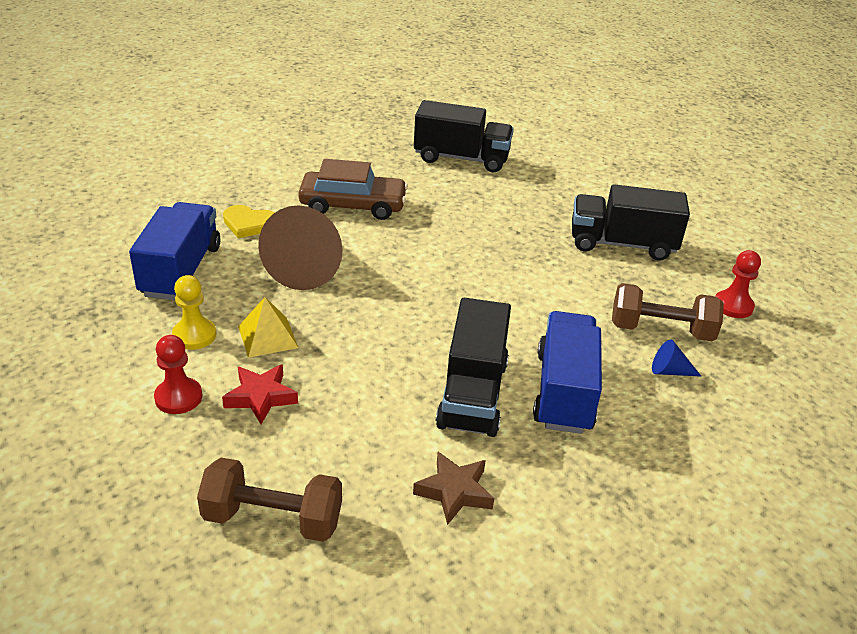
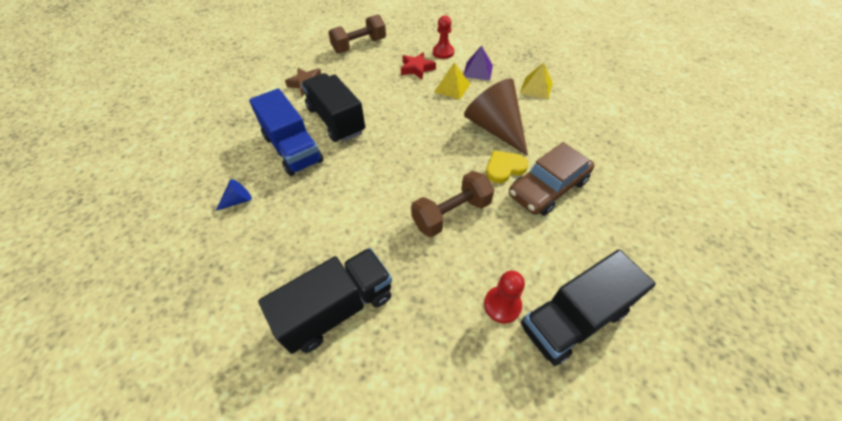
camera: 140 degrees right, 15 degrees up
(181, 271) = (536, 88): blue truck -> yellow pyramid
(194, 335) = (478, 71): yellow pawn -> purple pyramid
(249, 224) = (564, 130): yellow heart -> yellow heart (504, 168)
(661, 330) = (257, 231): brown dumbbell -> brown dumbbell (451, 214)
(733, 306) = (208, 300): red pawn -> red pawn (502, 305)

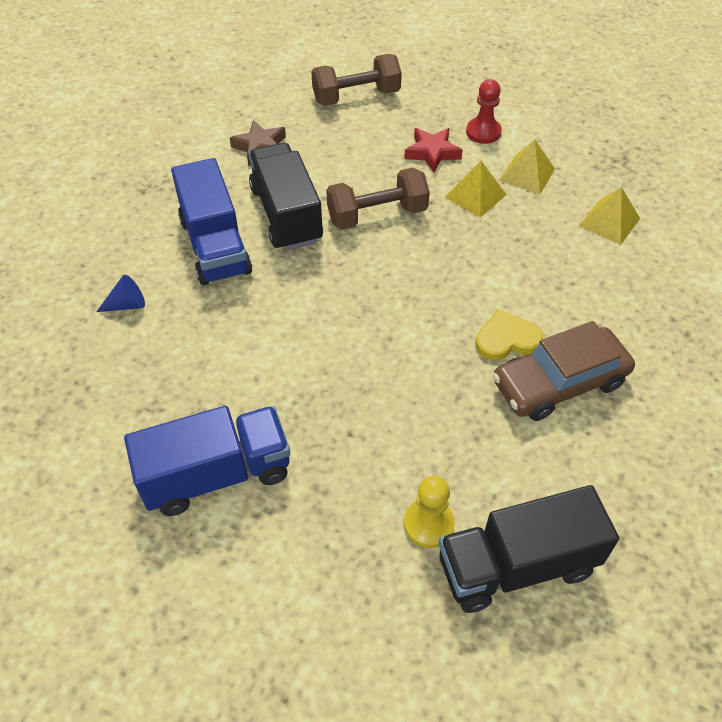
camera: 15 degrees right, 0 degrees up
(337, 309) = (216, 474): black truck -> blue truck
(451, 214) = (405, 388): brown dumbbell -> brown dumbbell (377, 215)
(478, 71) = (527, 174): purple pyramid -> yellow pyramid
(495, 128) = (517, 275): brown cone -> none
(502, 305) = (428, 524): red pawn -> yellow pawn

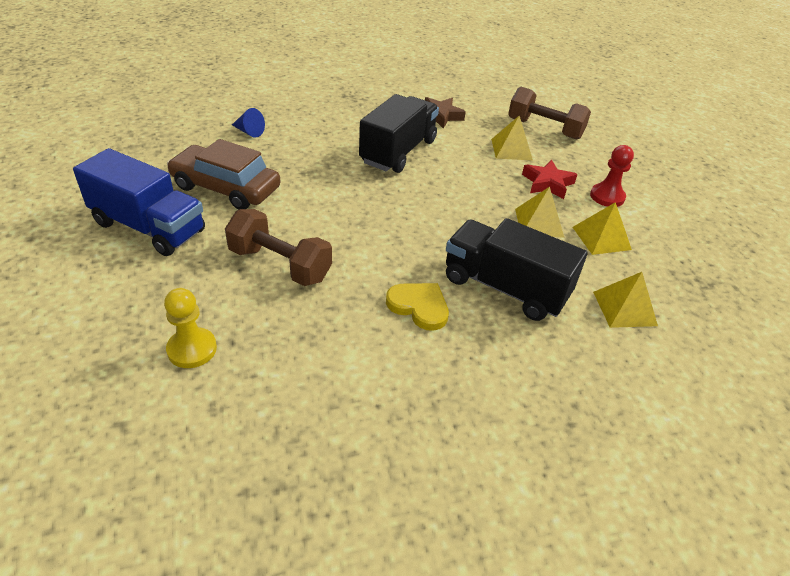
camera: 45 degrees right, 10 degrees down
(215, 246) = (335, 139): blue truck -> none
(363, 139) = (511, 149): none -> yellow pyramid
(377, 215) = (452, 187): brown dumbbell -> brown dumbbell (280, 265)
(517, 565) = (193, 423): black truck -> black truck (505, 288)
(559, 382) = (410, 360): brown car -> brown car (226, 187)

